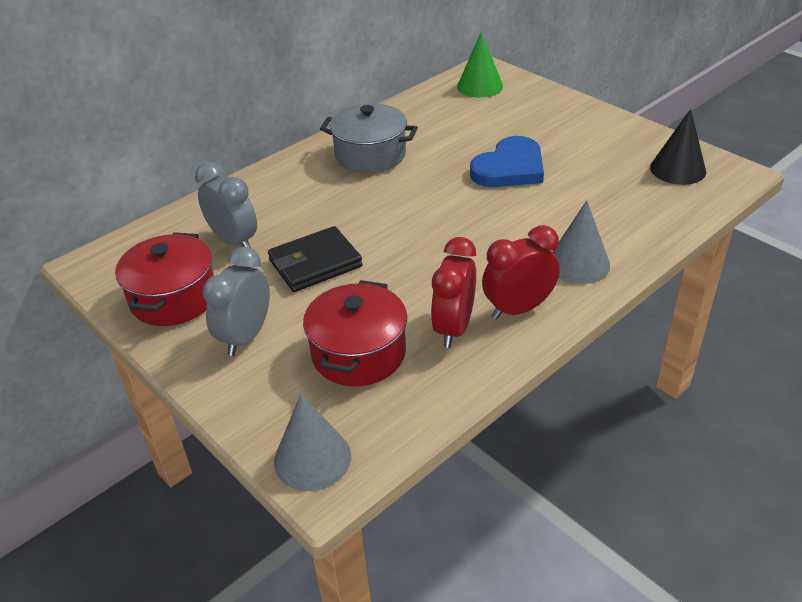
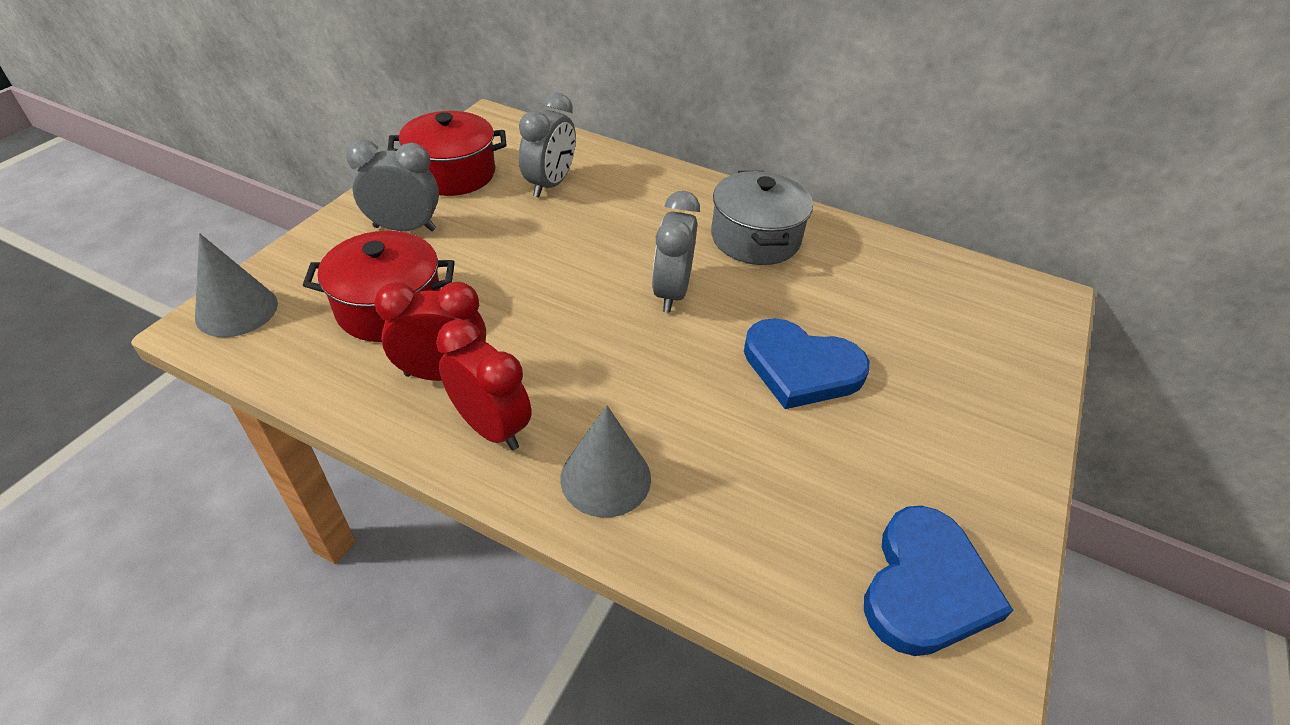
camera: 65 degrees right, 5 degrees up
(315, 263) = (531, 244): black wallet -> none
(412, 204) = (671, 292): none -> grey clock
(480, 86) = (993, 301): green cone -> none
(677, 169) = (926, 586): black cone -> blue heart

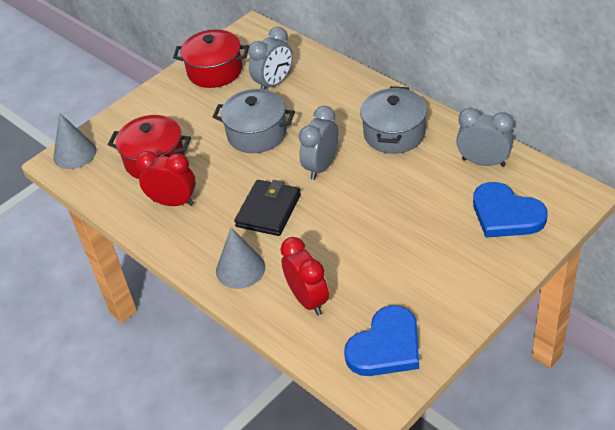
camera: 25 degrees right, 0 degrees up
(404, 228) = (175, 109): grey clock -> grey clock (483, 162)
(491, 427) = (190, 235): red clock -> red clock (308, 300)
(550, 254) = (257, 134): none -> grey pot
(615, 369) = (268, 210): none -> black wallet
(801, 368) = (379, 223): blue heart -> blue heart (506, 214)

